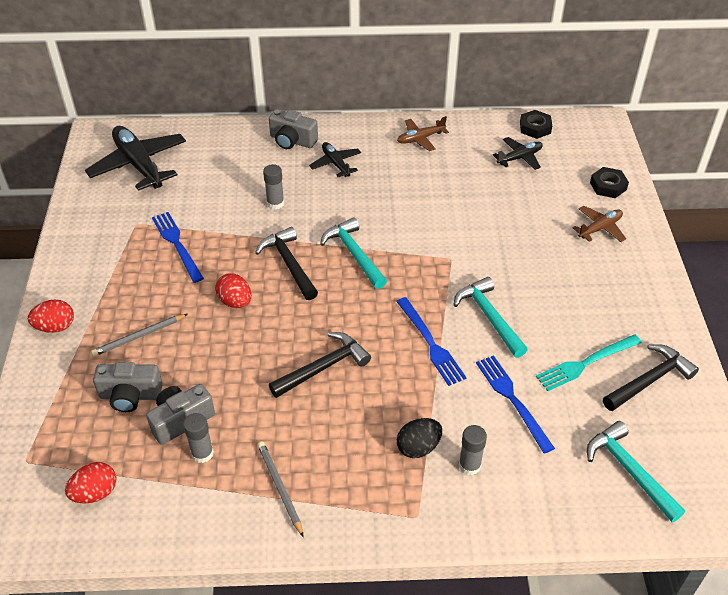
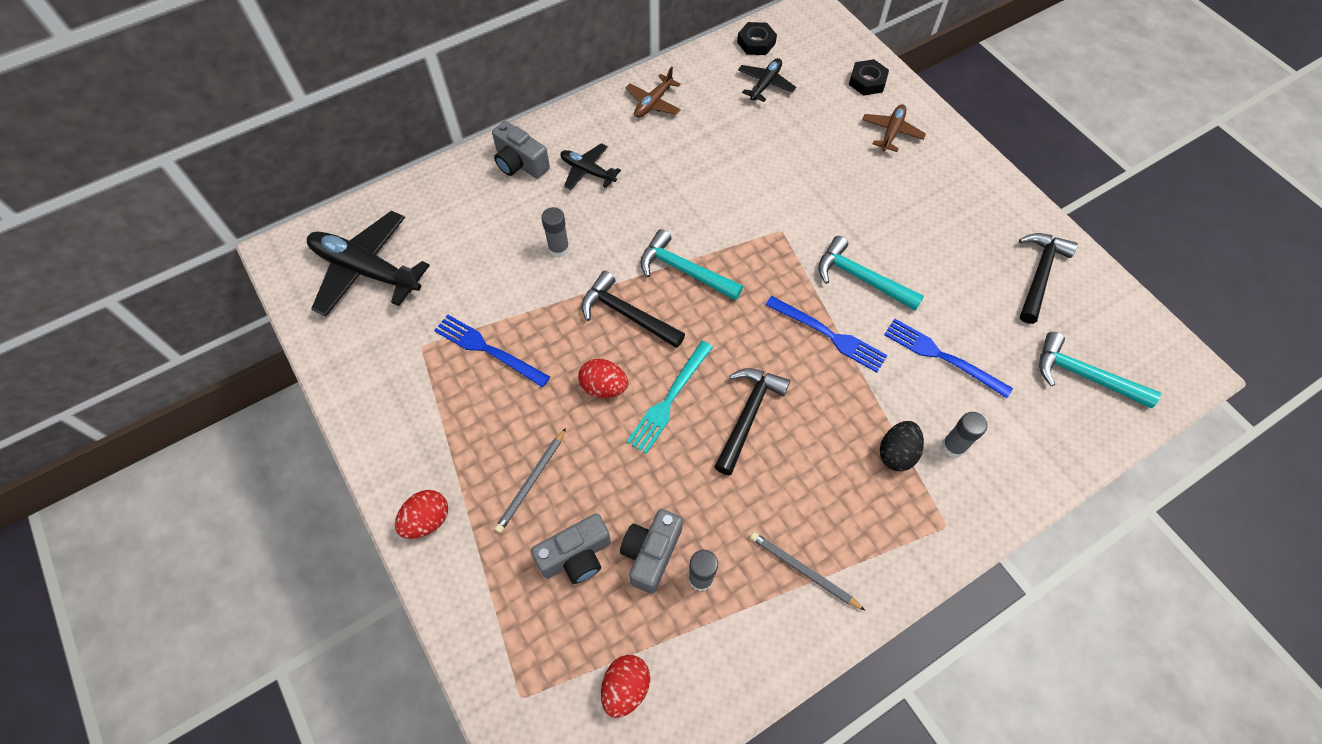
camera: 30 degrees left, 15 degrees up
(292, 141) = (520, 163): grey camera -> grey camera turned 45 degrees clockwise
(586, 363) = (977, 284): turquoise fork -> turquoise fork (669, 399)

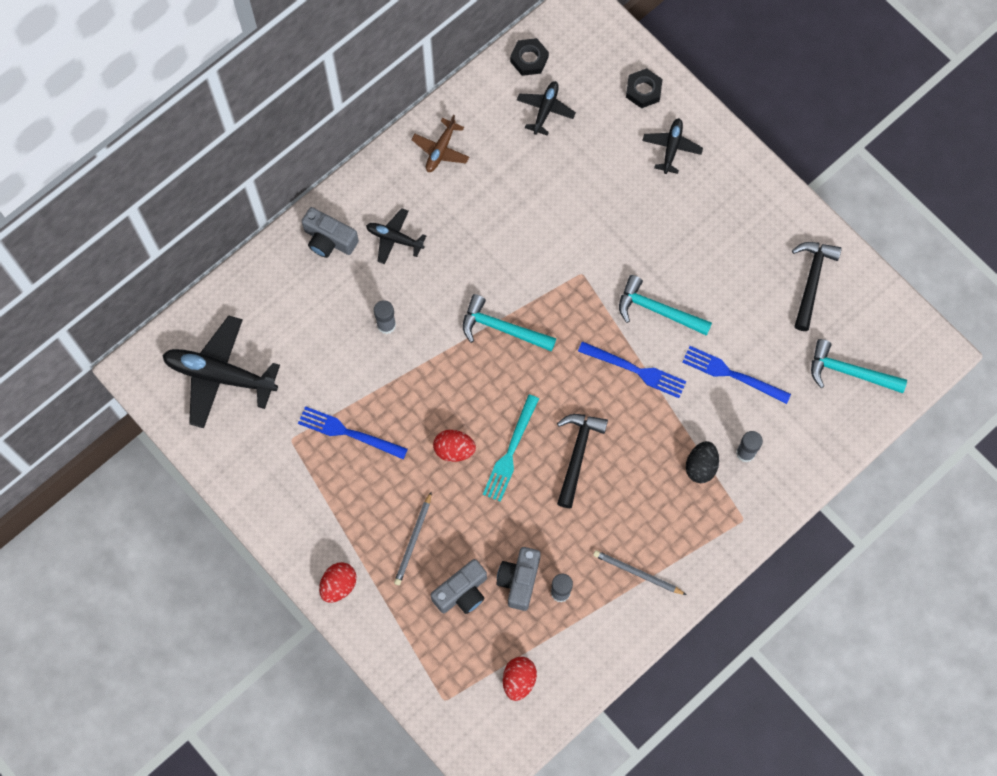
camera: 10 degrees left, 10 degrees up
(626, 314) = (460, 379): black hammer -> none
(891, 132) = (671, 148): brown plane -> black plane

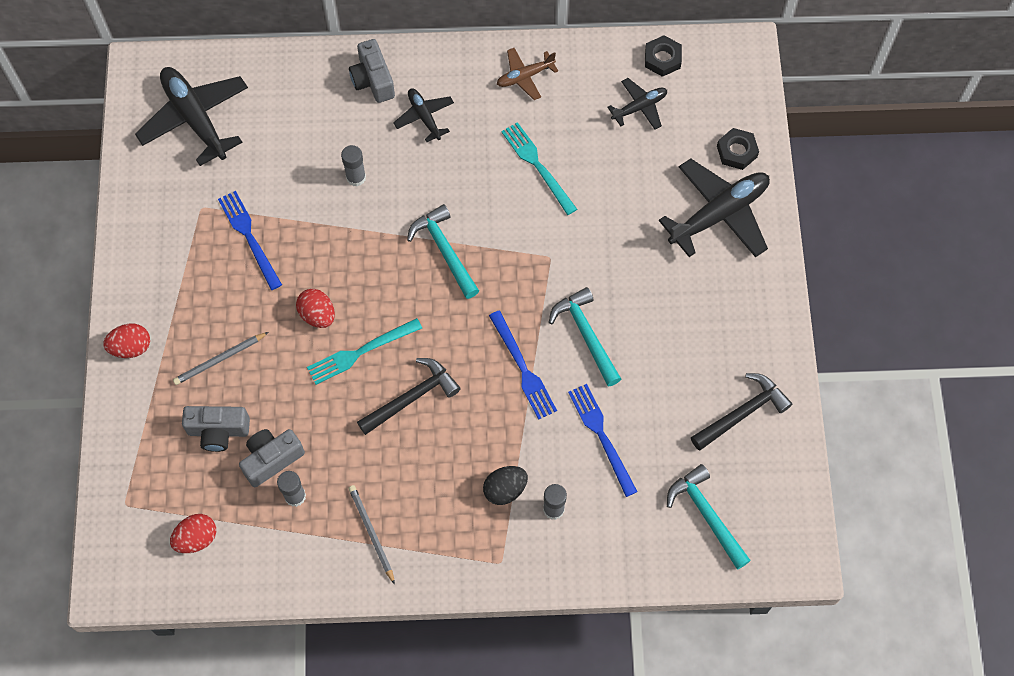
camera: 40 degrees right, 5 degrees down
(512, 211) = (538, 166): none -> turquoise fork
(671, 148) = (719, 214): black plane -> black plane, size x1.87

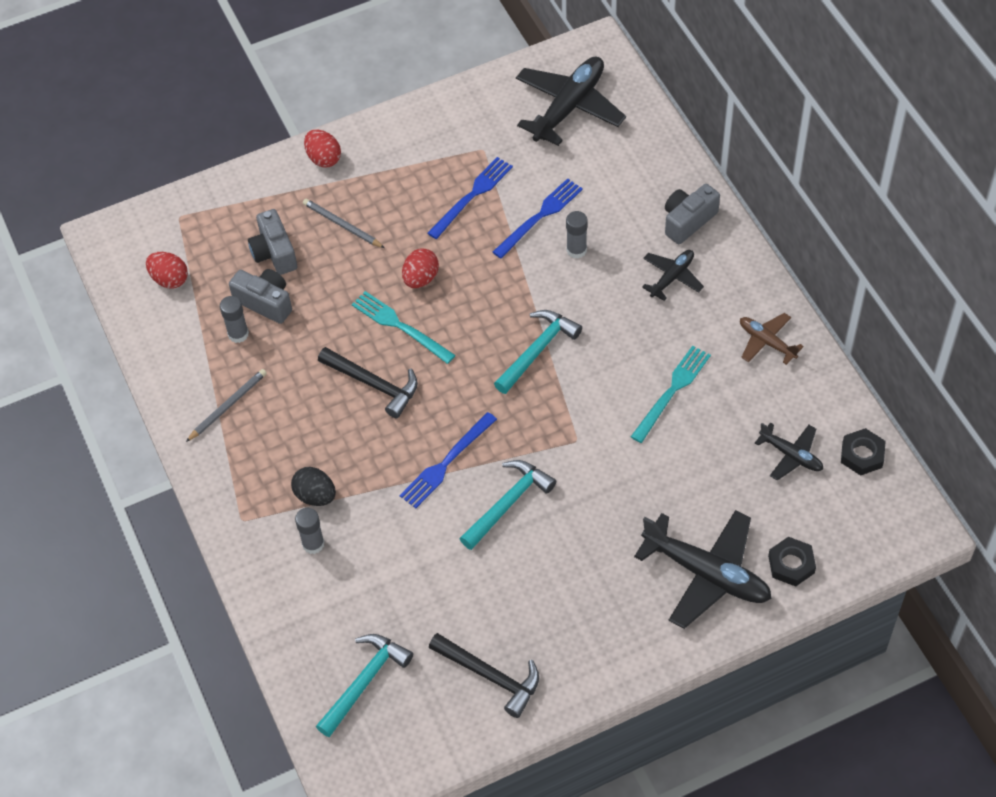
camera: 70 degrees right, 10 degrees down
(602, 436) = (406, 557): blue fork -> blue fork (539, 217)

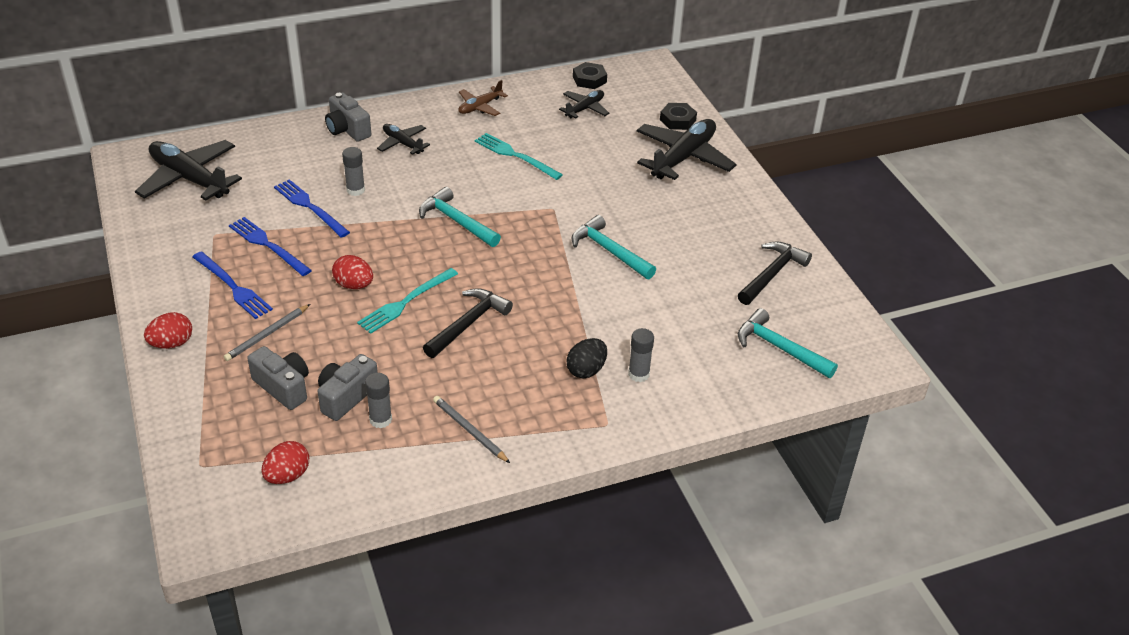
camera: 90 degrees left, 15 degrees down
(274, 253) = (283, 387): grey camera -> grey camera turned 120 degrees counterclockwise
(446, 462) = (563, 283): blue fork -> blue fork (232, 287)

